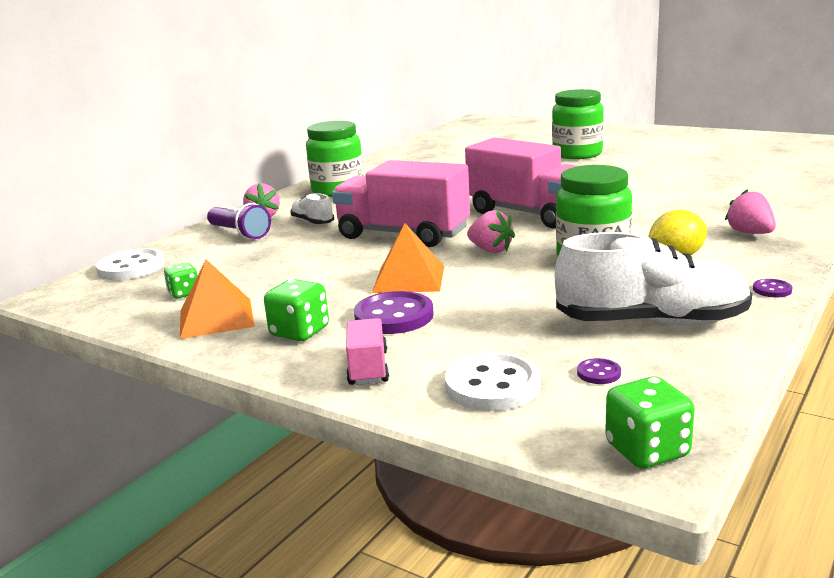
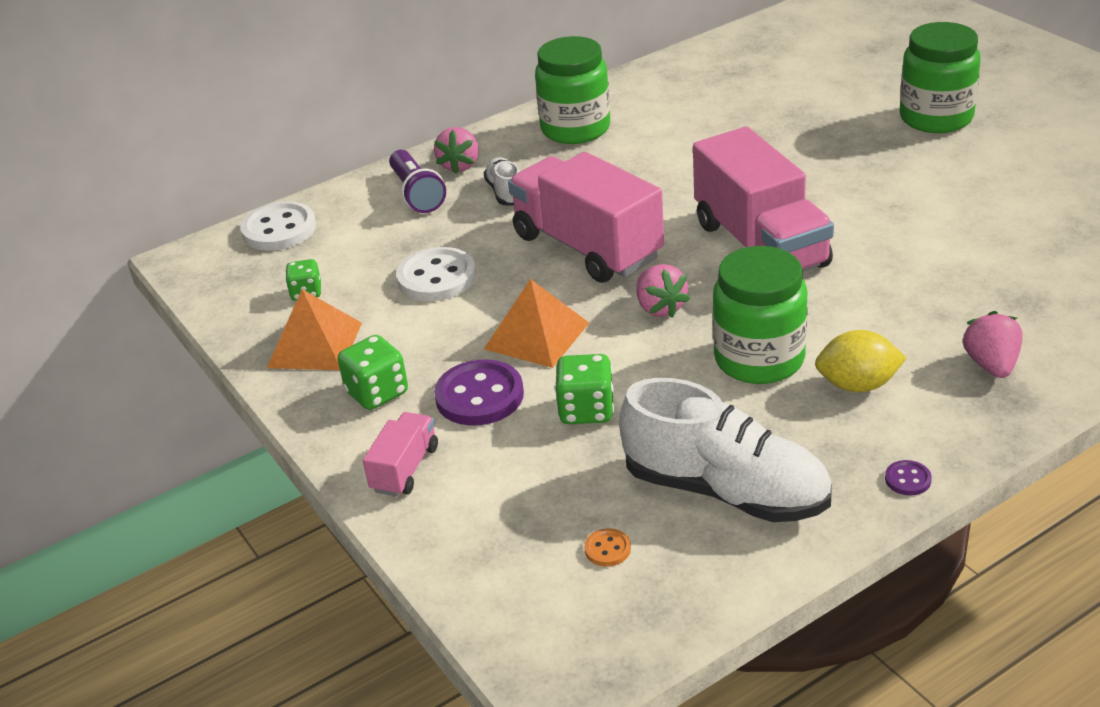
camera: 25 degrees right, 15 degrees up
(492, 385) = (497, 532): white button -> white button (436, 277)
(598, 373) = (607, 549): purple button -> orange button
(647, 451) = (564, 664): green dice -> green dice (586, 410)

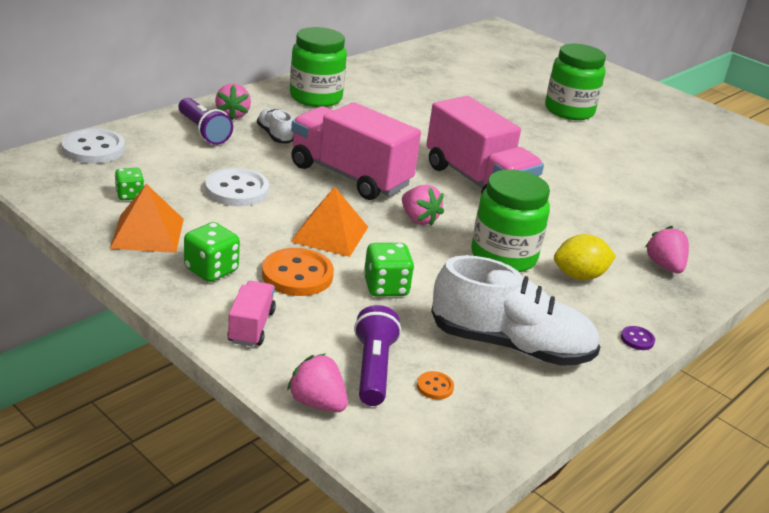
camera: 20 degrees left, 5 degrees down
(456, 570) = (317, 403): none -> pink strawberry
(479, 396) = (297, 275): purple button -> orange button
(537, 524) = (373, 369): none -> purple flashlight

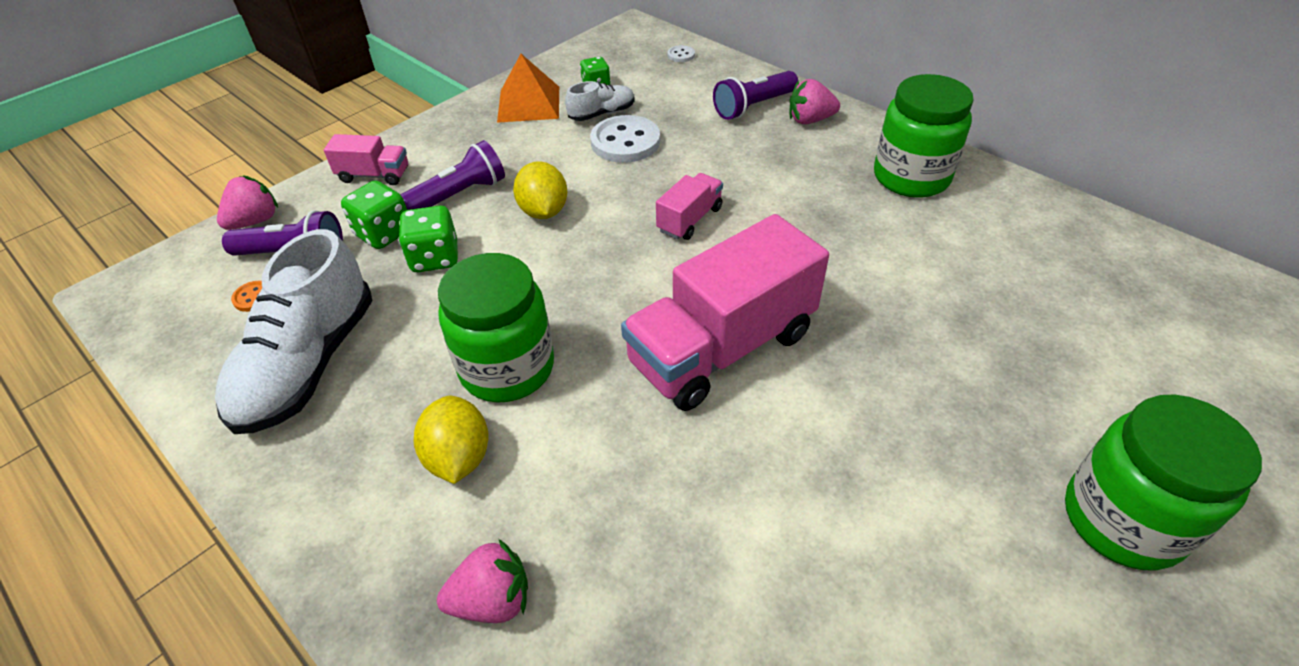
camera: 95 degrees right, 15 degrees up
(93, 149) = (681, 55): white button -> white button, size x0.46
(211, 270) = (467, 144): green dice -> green dice (384, 233)
(275, 135) = (772, 154): white shoe -> white shoe (602, 114)
(297, 275) = (460, 195): orange button -> purple flashlight
(330, 234) = (543, 211): orange pyramid -> yellow lemon
(350, 176) = (689, 219): pink truck -> pink truck, size x0.47
(419, 219) = (592, 283): pink strawberry -> none
(637, 339) = (293, 513): purple button -> none

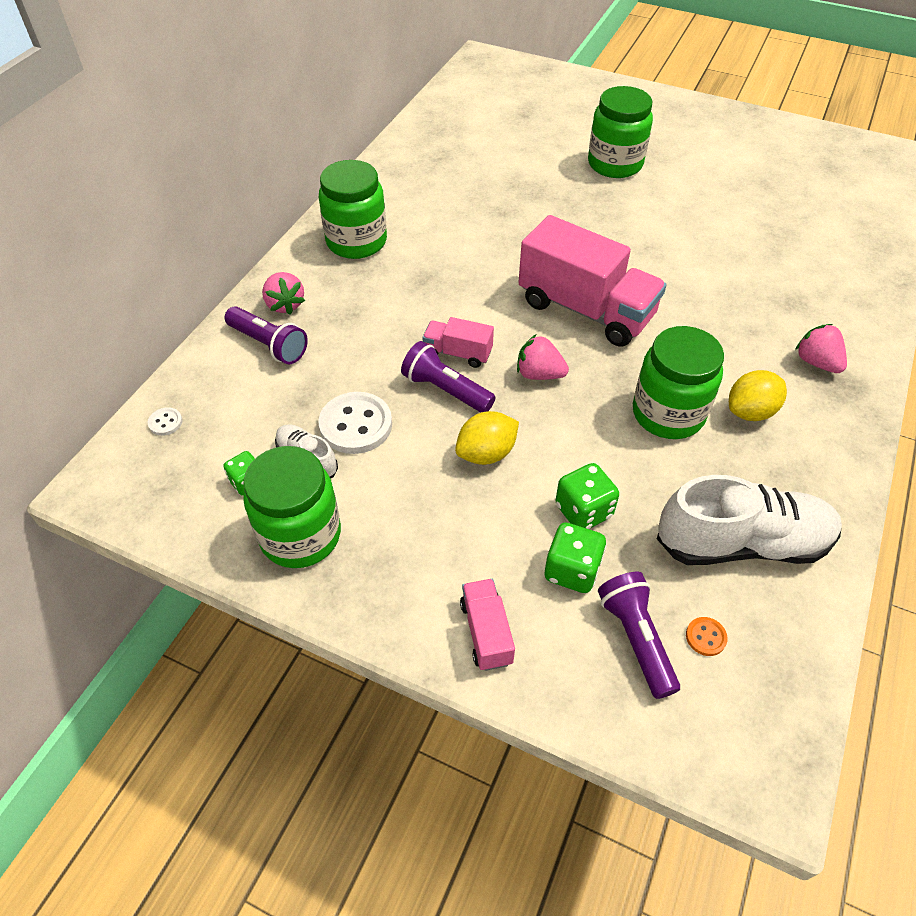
camera: 110 degrees left, 5 degrees up
(255, 221) = (611, 715): pink strawberry -> pink strawberry (539, 374)
(460, 195) = (488, 531): purple flashlight -> purple flashlight (446, 390)
(528, 104) = (300, 535): orange pyramid -> green jar

